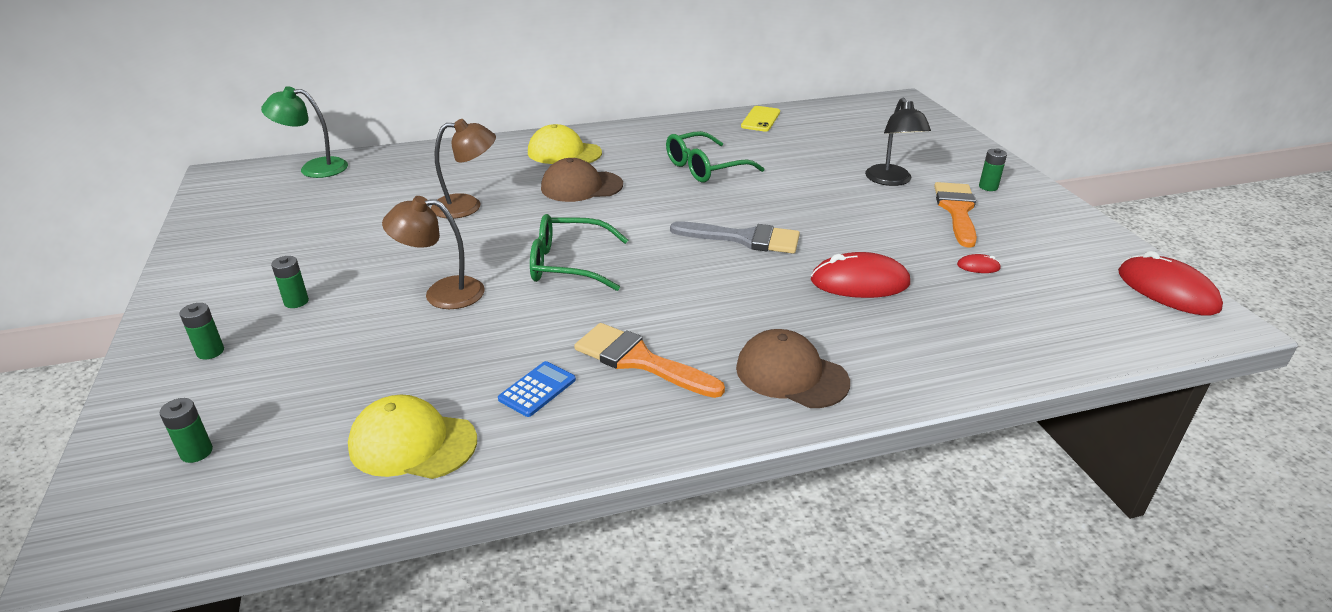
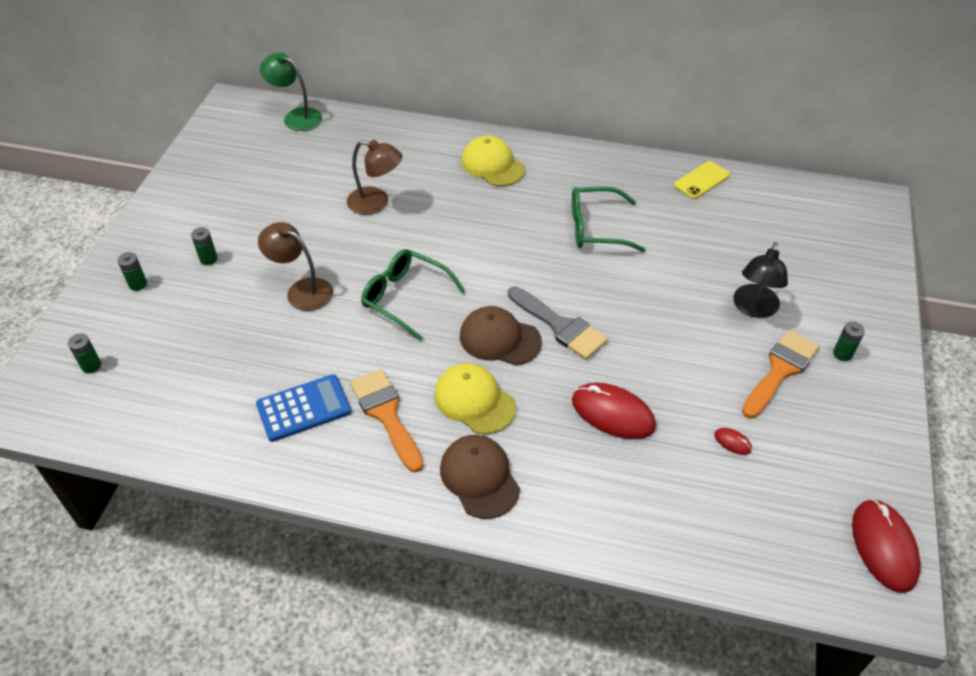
camera: 30 degrees right, 15 degrees up
(412, 443) = (204, 416): yellow cap -> yellow cap (474, 401)
(537, 389) = (303, 408): blue calculator -> blue calculator, size x1.59
(581, 186) = (476, 213): brown cap -> brown cap (500, 339)

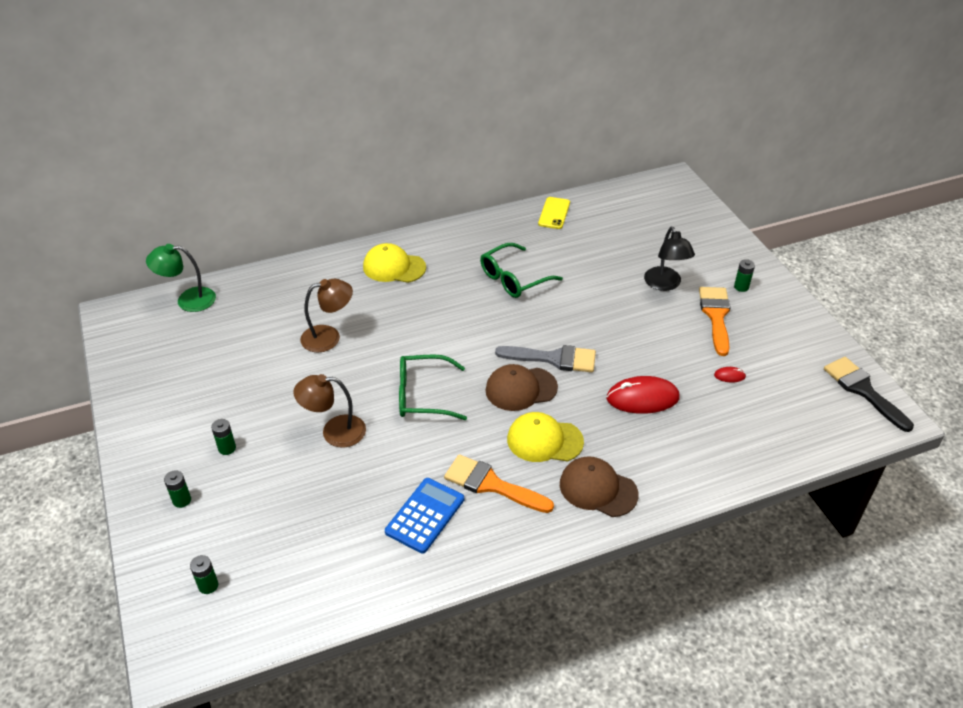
camera: 35 degrees left, 5 degrees down
(884, 547) = (863, 390): red mouse -> black brush

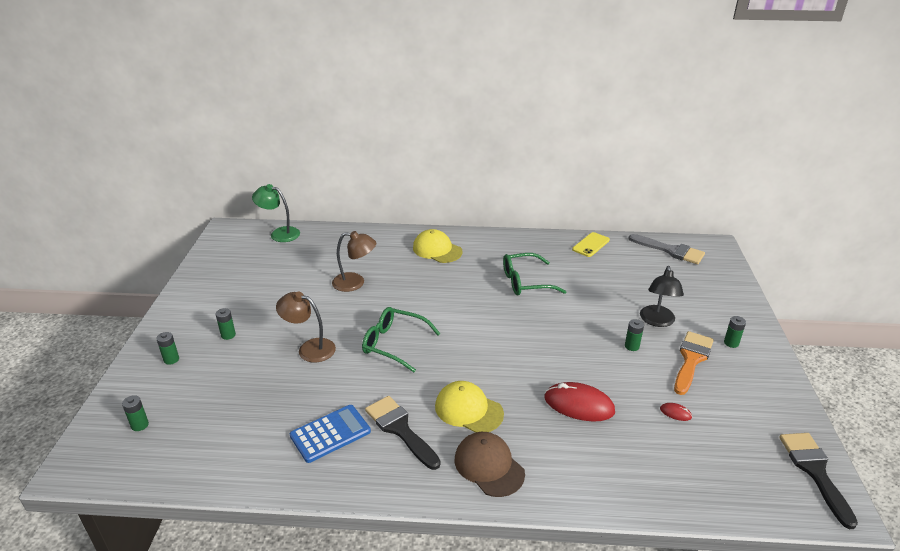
camera: 25 degrees right, 10 degrees down
(491, 484) = (400, 429): orange brush -> black brush
(521, 389) = (476, 363): brown cap -> none
(553, 358) = (519, 349): grey brush -> grey brush (671, 250)
(656, 319) = (632, 346): none -> green battery

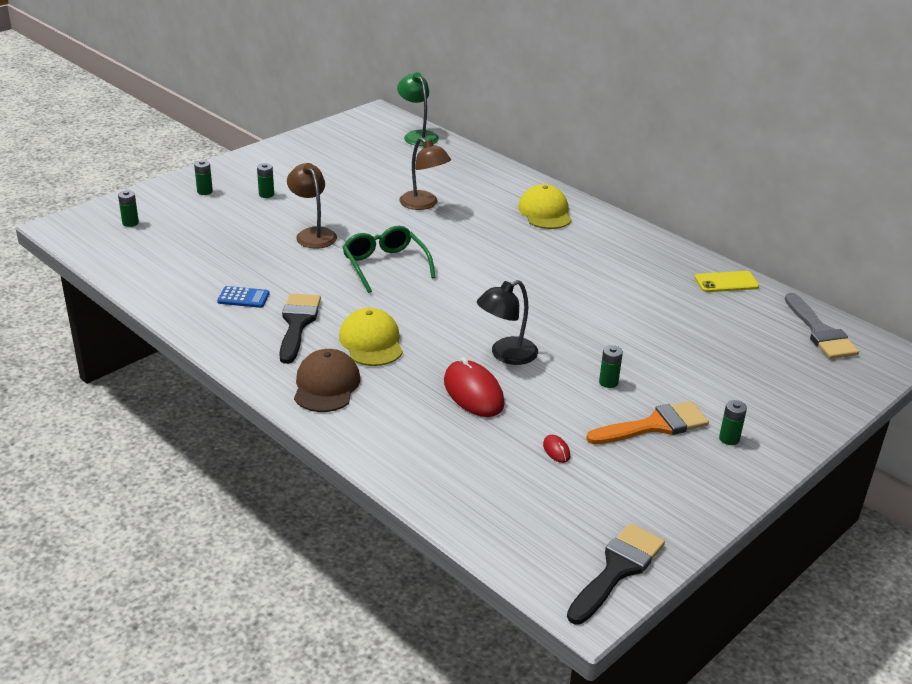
camera: 40 degrees right, 0 degrees up
(330, 433) = (243, 298): blue calculator -> blue calculator, size x0.63
(526, 282) = (591, 279): green glasses -> none
(657, 321) = (677, 379): black lamp -> black lamp (506, 355)

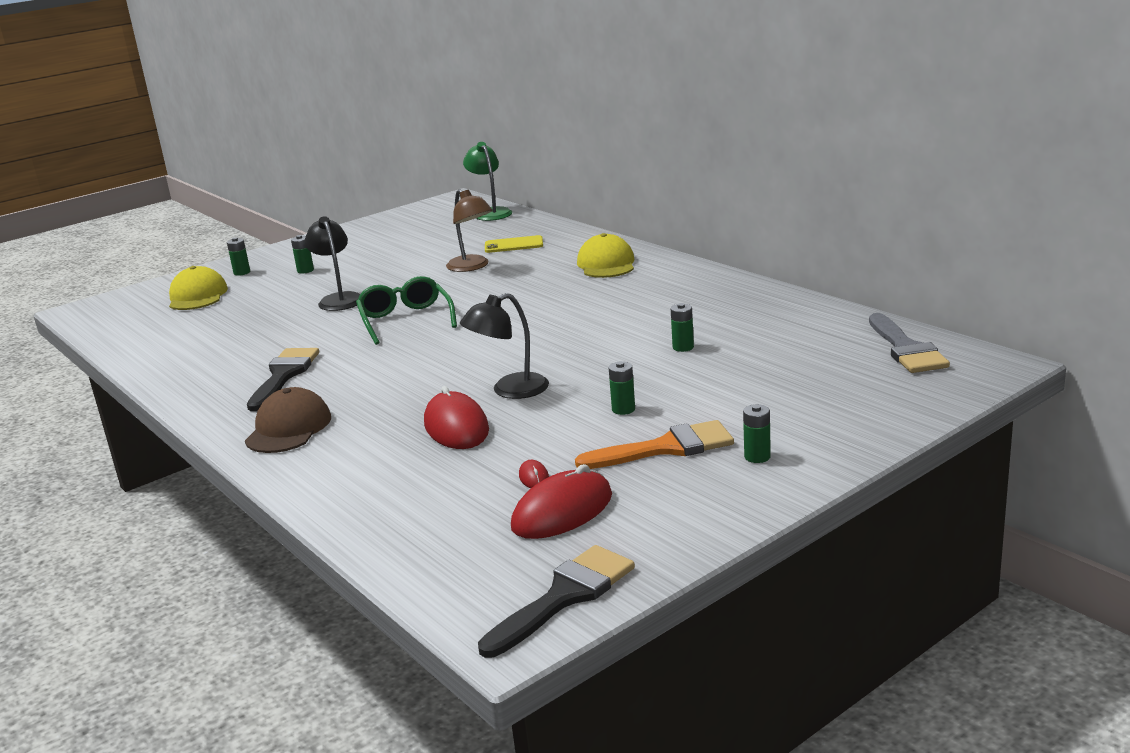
camera: 10 degrees right, 10 degrees down
(130, 223) = (151, 302): green battery -> green battery (683, 347)
(243, 298) = (236, 357): blue calculator -> none
(313, 234) = (339, 299): brown lamp -> black lamp
(371, 342) = (359, 387): yellow cap -> yellow cap (197, 296)
(590, 486) = (562, 511): none -> red mouse
(726, 282) = (801, 310): yellow phone -> yellow phone (514, 245)

